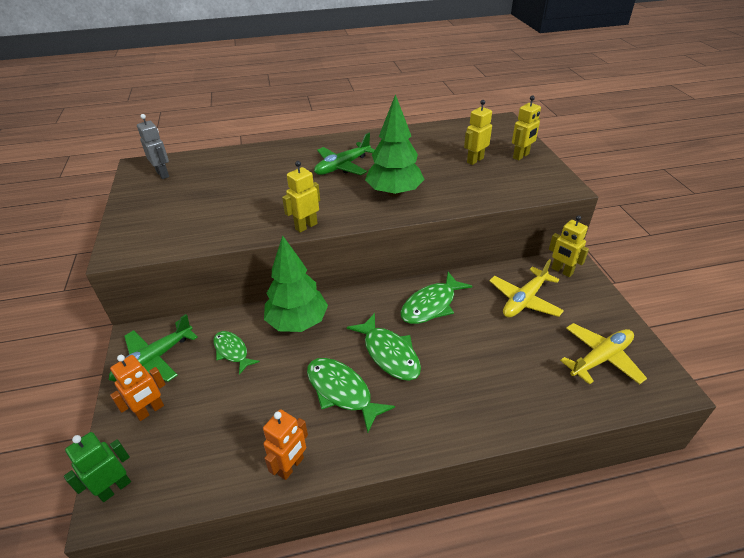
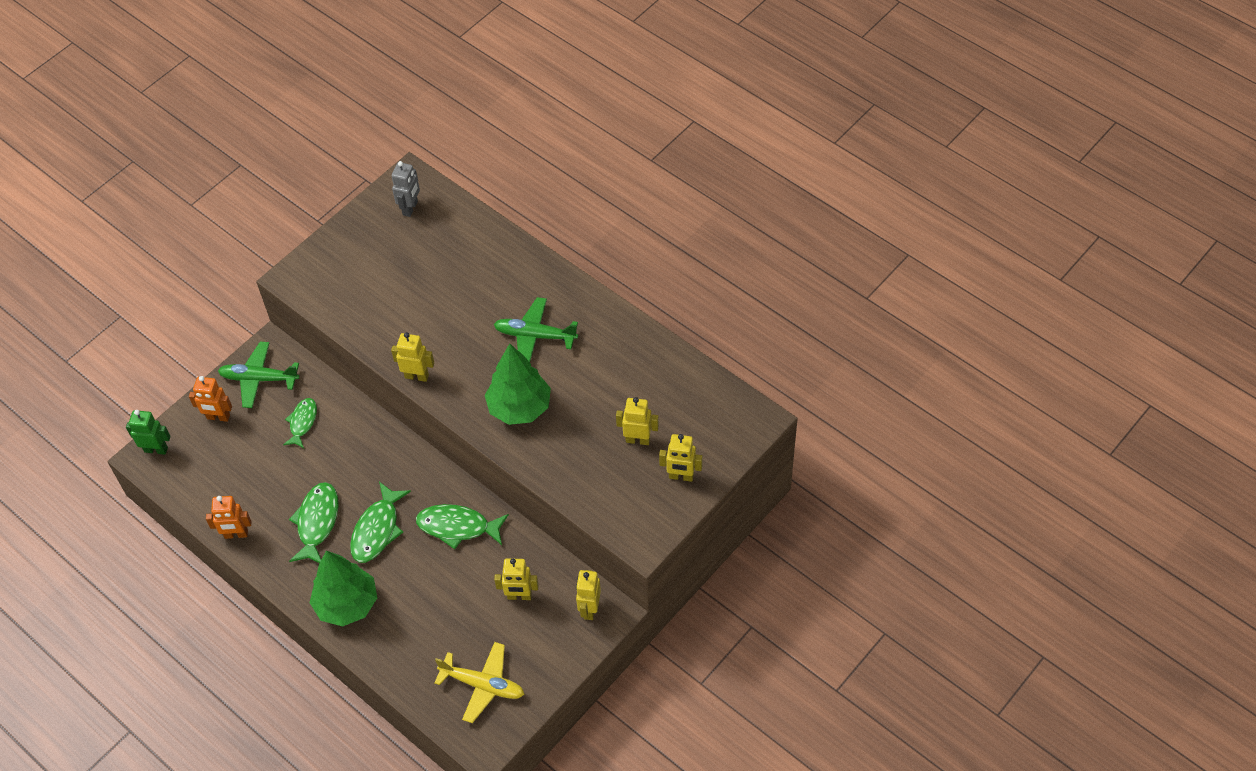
camera: 55 degrees right, 15 degrees up
(297, 322) = (364, 442): green tree -> green tree (347, 604)
(524, 300) = (519, 596): yellow plane -> yellow robot

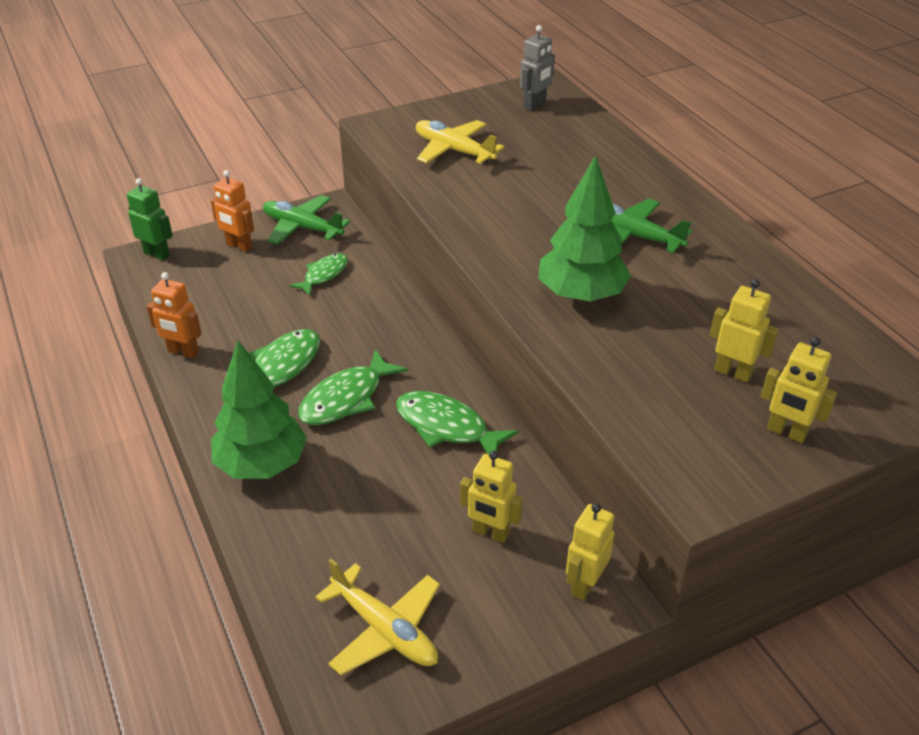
camera: 20 degrees right, 15 degrees down
(368, 287) = (453, 150): none -> yellow plane
(417, 376) = (467, 233): yellow robot -> none

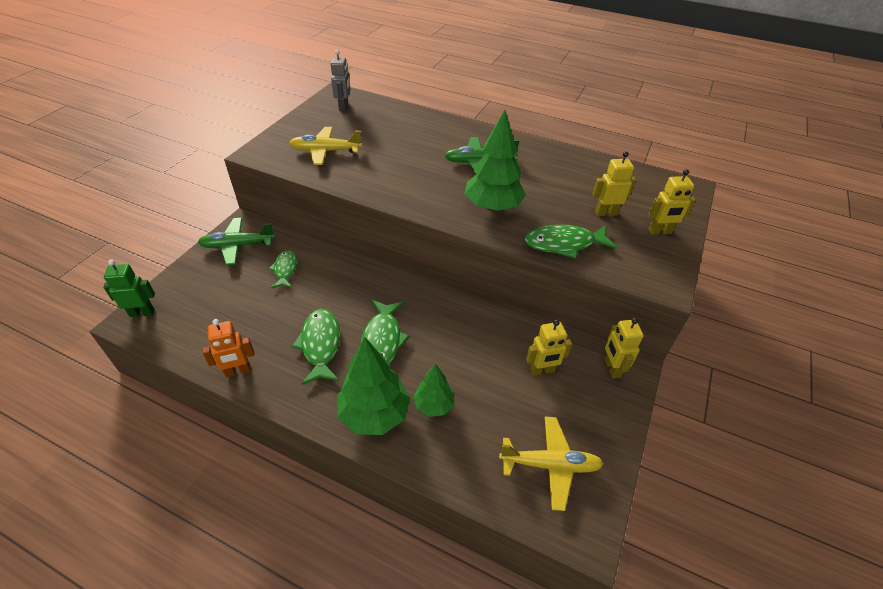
camera: 40 degrees left, 5 degrees up
(239, 246) = (203, 278): orange robot -> none
(329, 492) = (434, 405): none -> green tree
(447, 427) = (457, 324): green fish -> green fish (564, 244)

